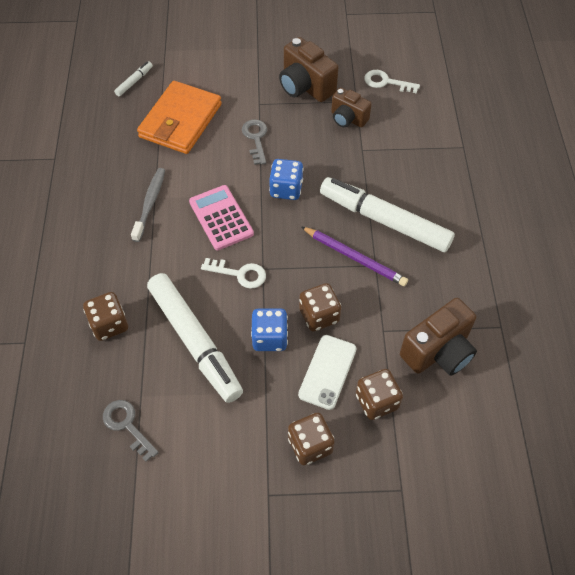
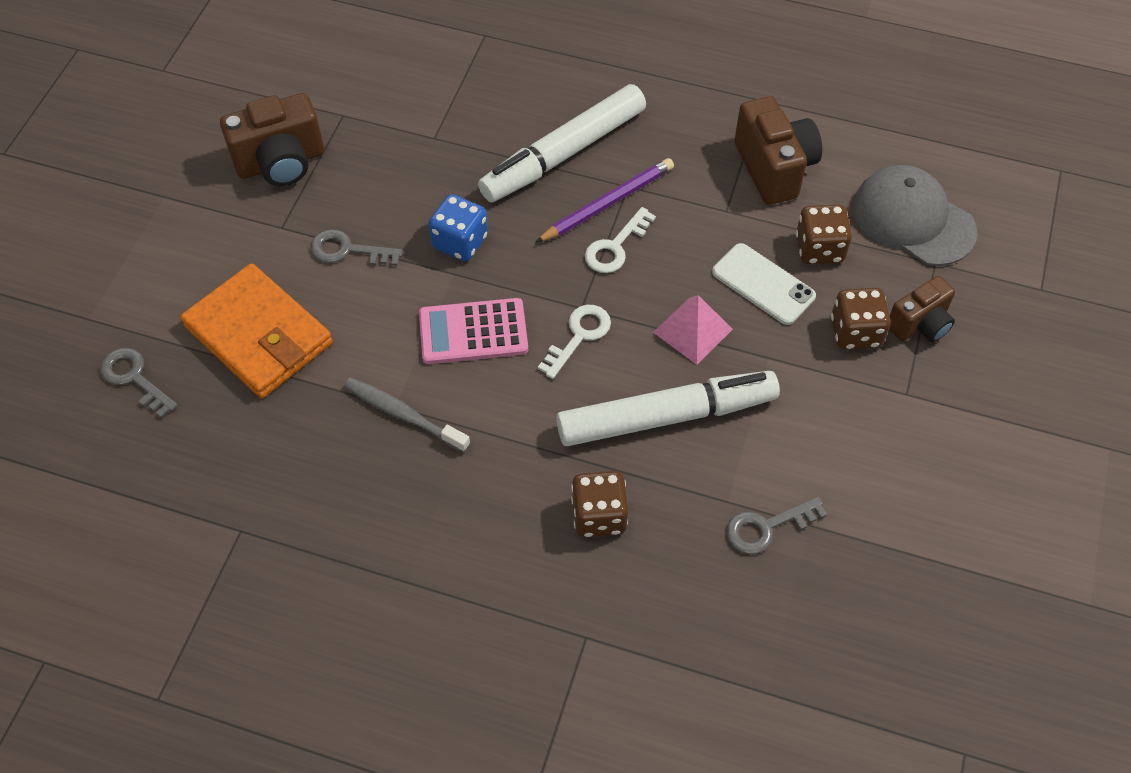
camera: 70 degrees left, 0 degrees up
(134, 81) = (134, 378): white marker -> grey key
(269, 338) = (692, 330): blue dice -> pink pyramid
(319, 316) = (680, 268): brown dice -> none
(348, 119) = (370, 134): brown camera -> brown camera (920, 324)
(386, 82) = (327, 71): white key -> white key (615, 247)
(437, 463) = (913, 219): none -> grey cap

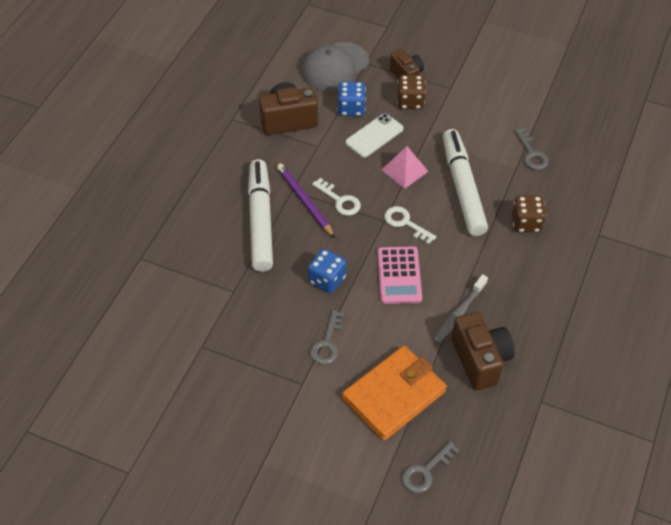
camera: 85 degrees left, 5 degrees down
(281, 163) = (241, 385): brown camera -> brown camera (480, 360)
(563, 154) = (260, 220): white marker -> white marker turned 150 degrees counterclockwise
(819, 249) = (351, 108): brown dice -> blue dice

